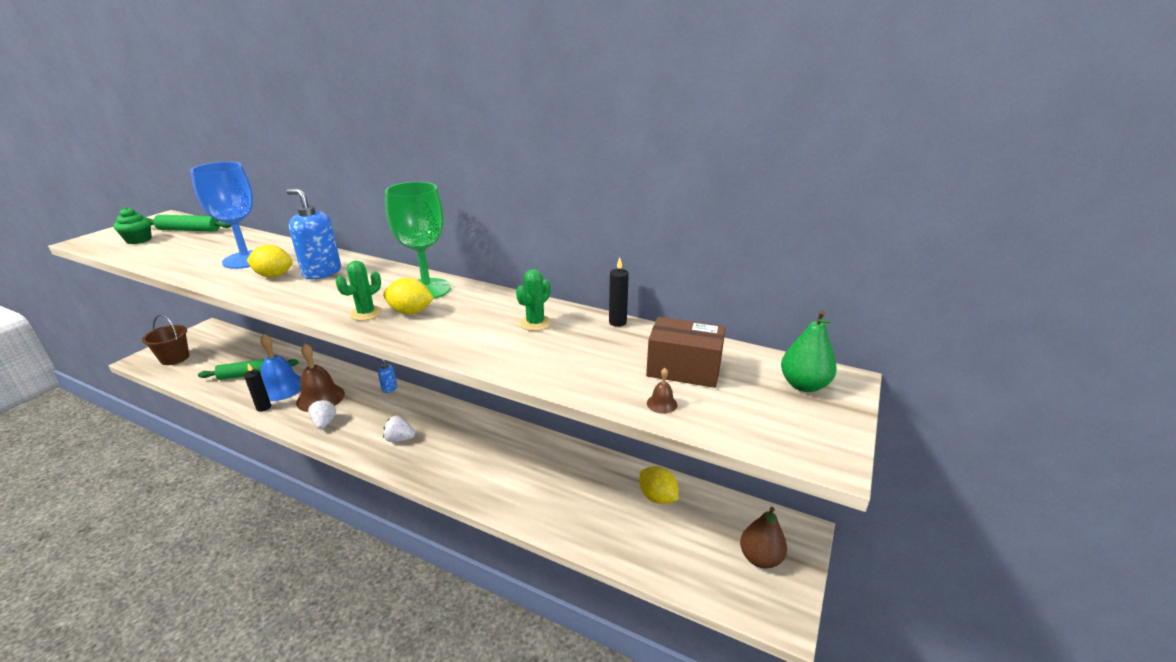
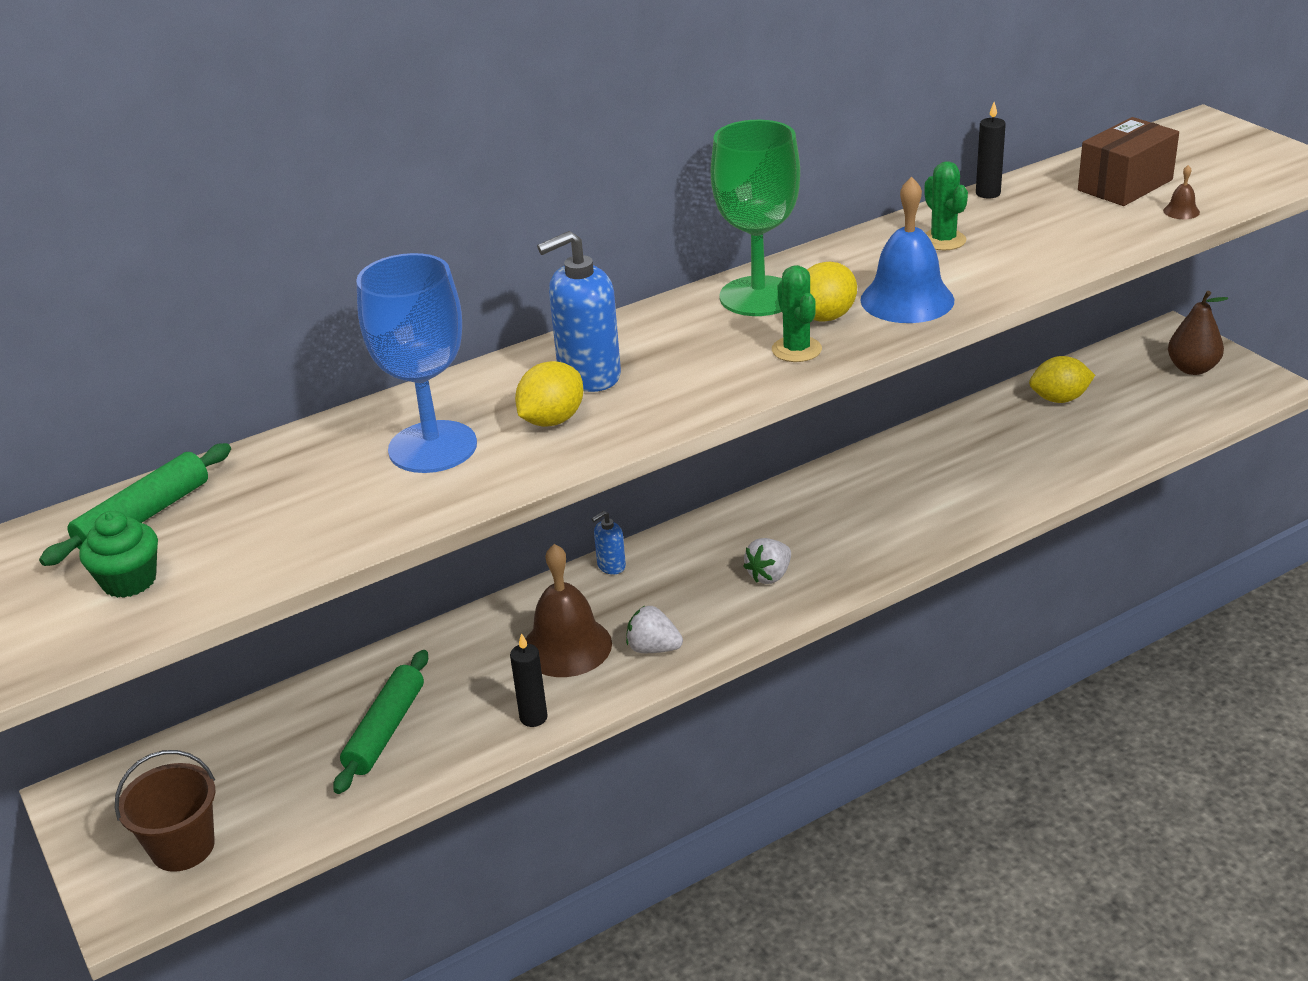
camera: 55 degrees left, 5 degrees up
(281, 387) = (481, 692): blue bell -> blue bell (907, 300)
(803, 385) = (1198, 141): green pear -> none

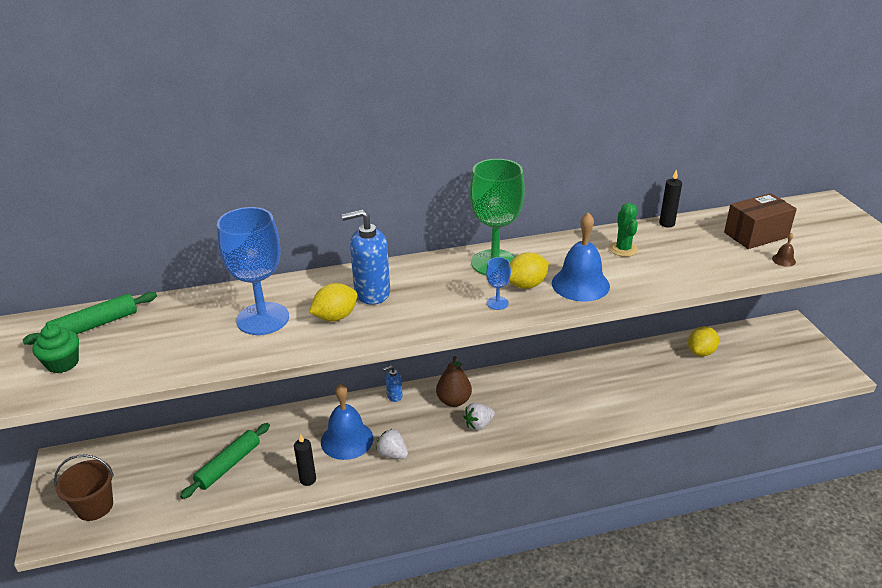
camera: 15 degrees right, 0 degrees up
(566, 646) = (347, 440): brown bell -> blue bell
(796, 350) = (497, 303): green cactus -> blue goblet
(1059, 399) = (701, 352): yellow lemon -> yellow lemon turned 60 degrees counterclockwise
(1192, 368) = (793, 351): brown pear -> brown pear (454, 401)

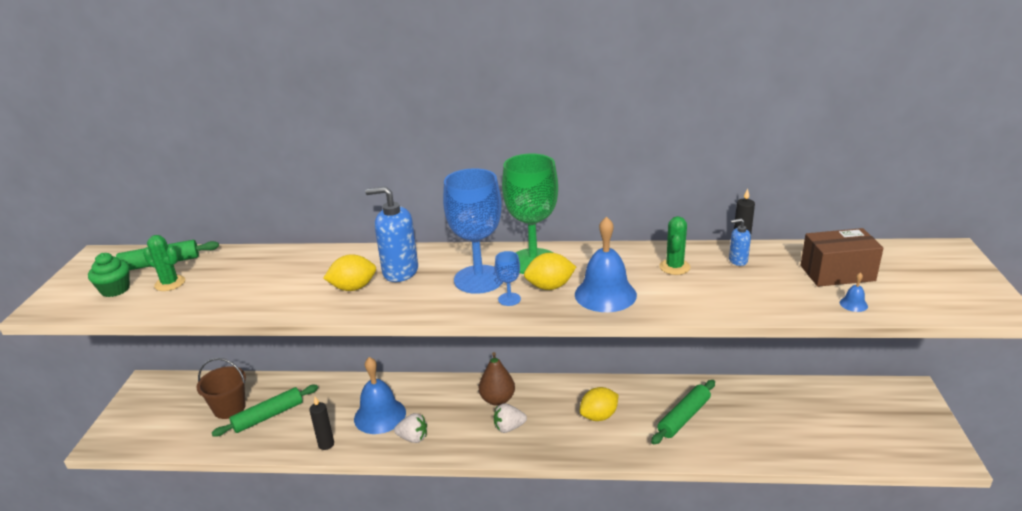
camera: 20 degrees right, 5 degrees down
(95, 506) = (147, 427): brown bucket -> brown bucket (229, 408)
(125, 345) = (170, 283): none -> green cactus
(263, 319) = (292, 279): blue goblet -> blue goblet (479, 279)
(392, 454) = (413, 438): white strawberry -> white strawberry turned 135 degrees clockwise
(394, 396) = (444, 384): blue soap dispenser -> blue soap dispenser (738, 260)
(626, 383) = (684, 417): none -> green rolling pin
(701, 352) = (786, 401): yellow lemon -> yellow lemon (599, 416)
(783, 260) = (853, 304): brown bell -> blue bell

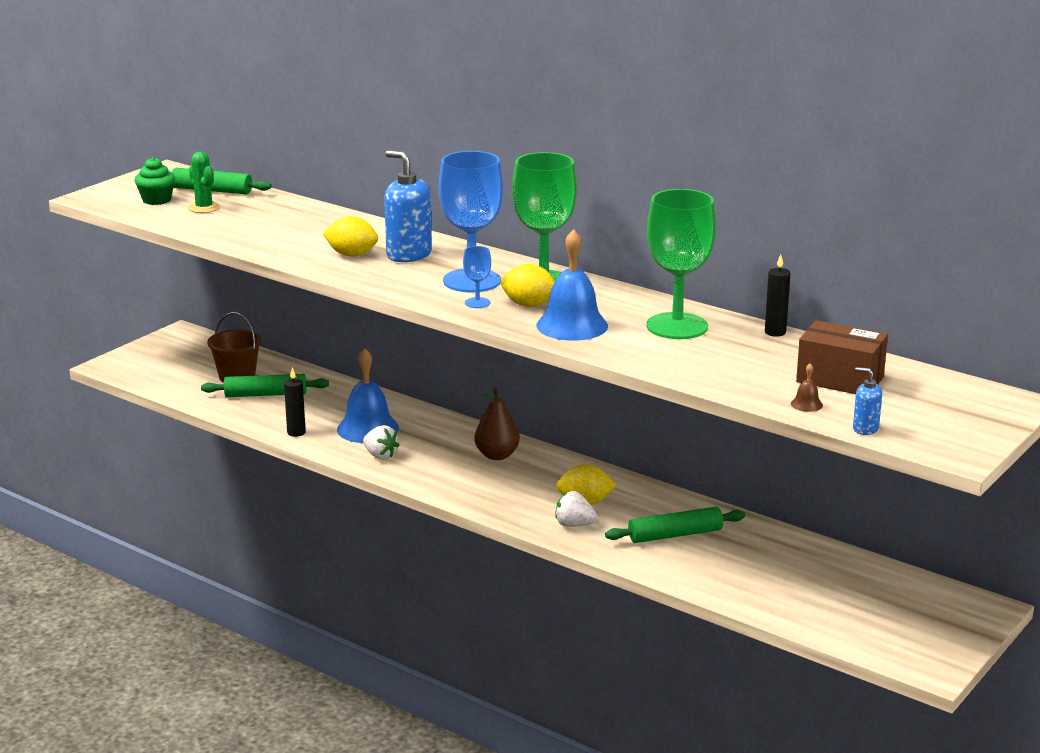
camera: 30 degrees right, 5 degrees down
(509, 427) = (481, 480): white strawberry -> white strawberry (574, 525)
(674, 267) = (677, 326): green cactus -> green goblet
(738, 260) = (752, 340): blue soap dispenser -> blue soap dispenser (865, 429)
(853, 304) = (806, 404): blue bell -> brown bell

